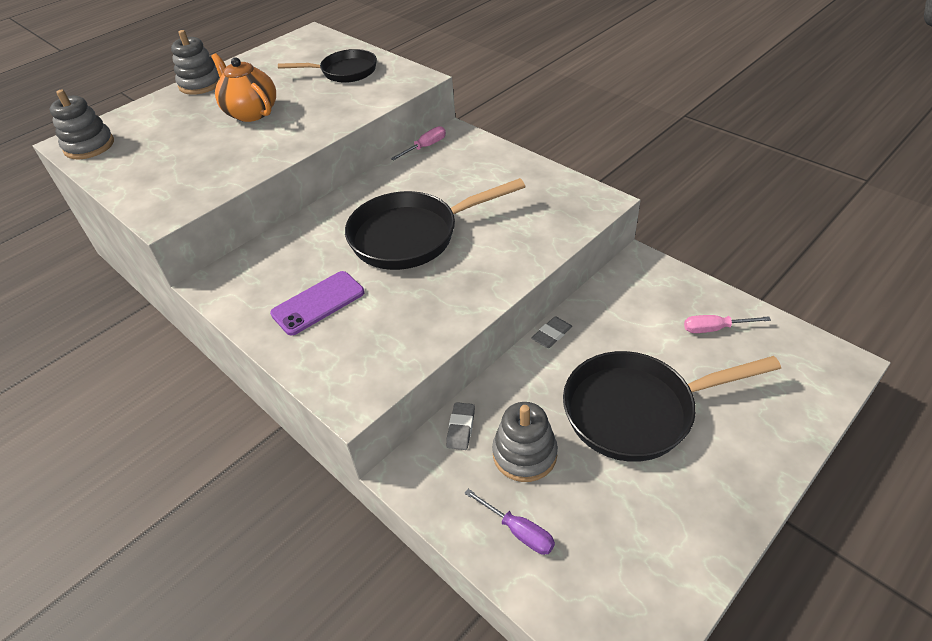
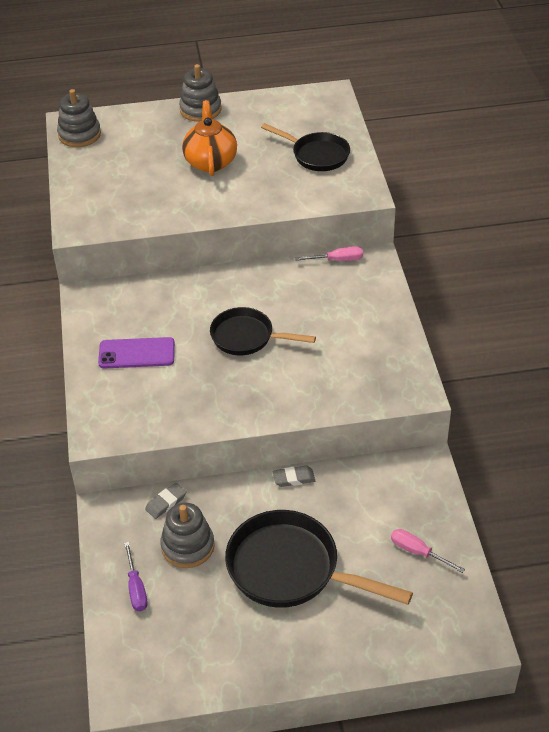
camera: 35 degrees right, 0 degrees up
(412, 236) = (247, 337): black pan -> black pan, size x0.63

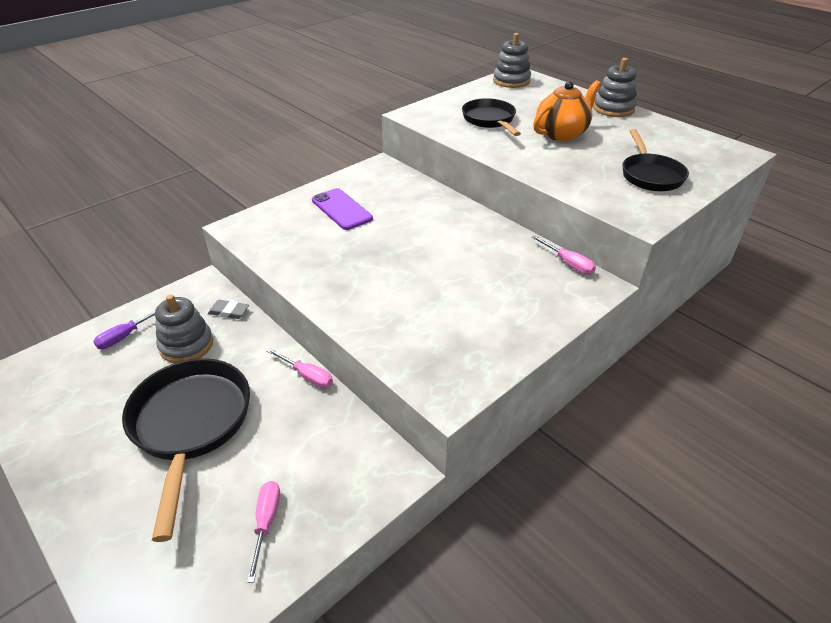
camera: 55 degrees right, 5 degrees down
(247, 337) = (413, 254): black pan -> black pan (490, 120)
(294, 478) = (307, 376): grey eraser -> pink screwdriver

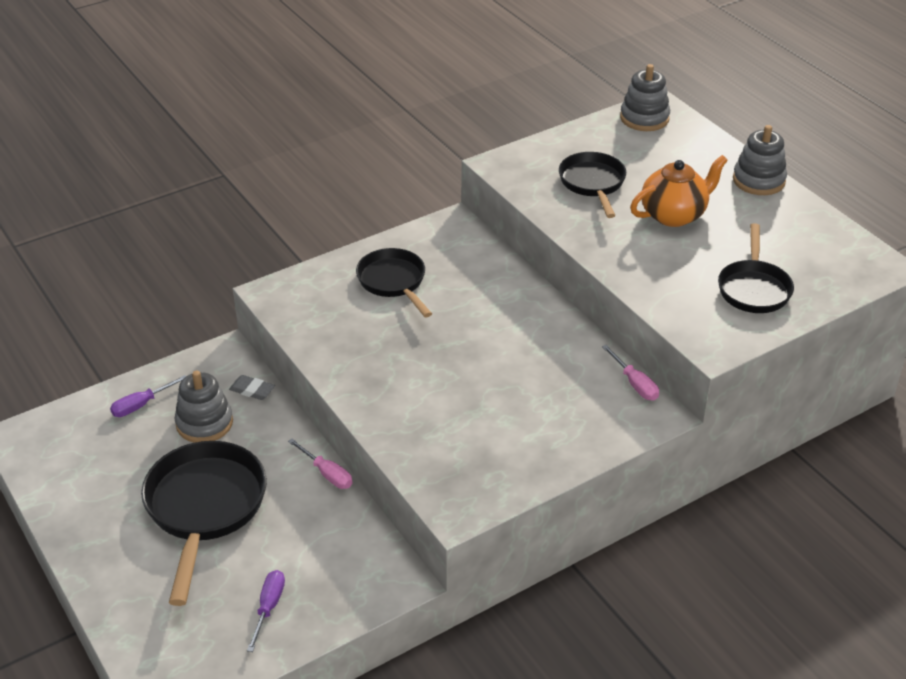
camera: 10 degrees right, 0 degrees up
(266, 523) = (268, 607): pink screwdriver -> purple screwdriver
(341, 209) = (393, 282): purple phone -> black pan

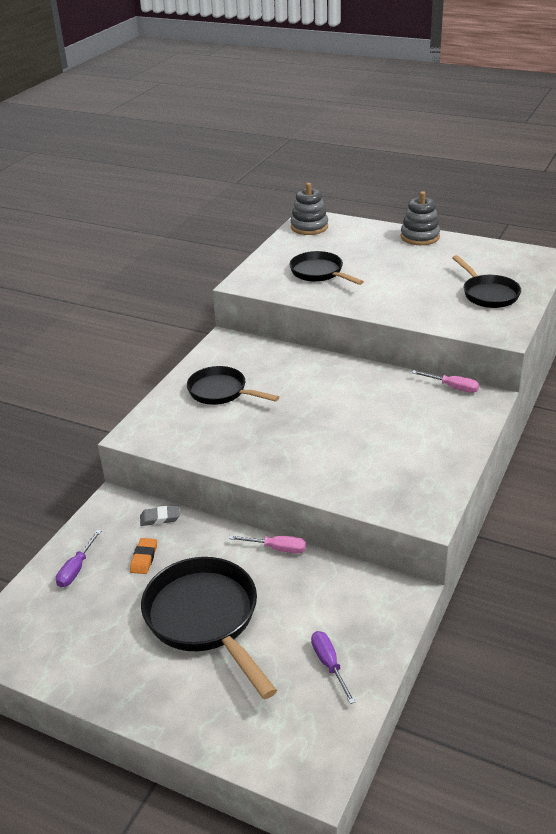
camera: 30 degrees left, 5 degrees down
(204, 423) = (144, 558): grey stacking toy -> orange eraser
(674, 215) = (391, 272): orange teapot -> none

